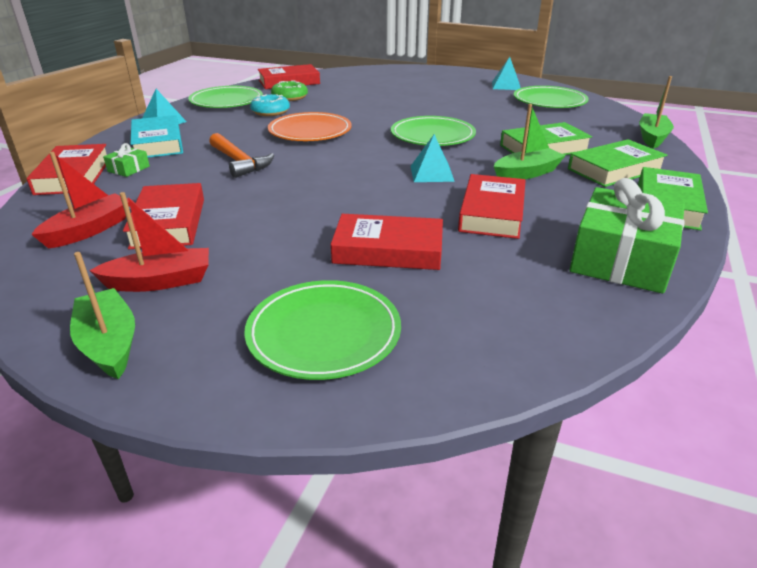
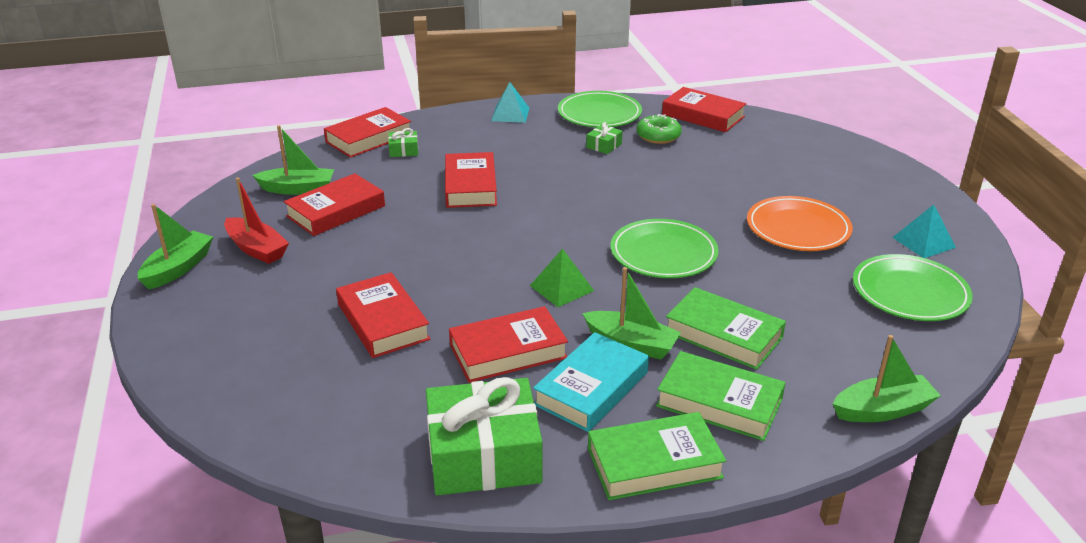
camera: 55 degrees right, 0 degrees up
(89, 230) = (298, 189): red boat -> green boat
(158, 143) = (464, 135): turquoise book -> turquoise book (591, 388)
(239, 162) = (470, 186): orange hammer -> red book
(270, 112) = (604, 145): turquoise donut -> green gift
(310, 131) = (582, 186): orange plate -> orange plate (798, 228)
(324, 333) = (244, 340): green plate -> none
(432, 173) = (561, 288): turquoise pyramid -> green pyramid

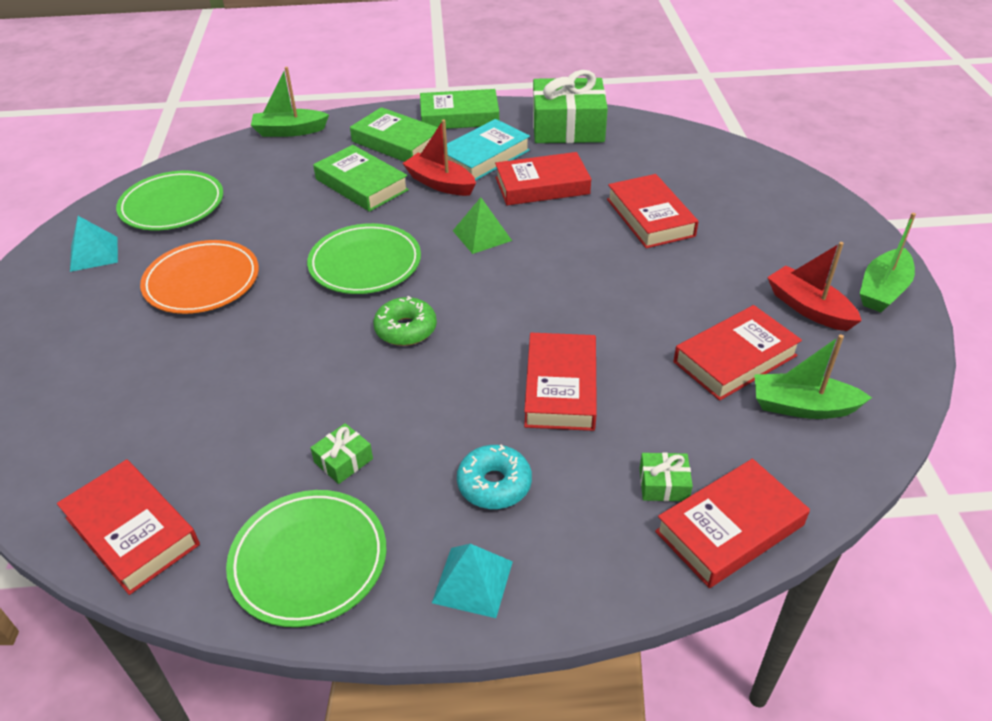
camera: 170 degrees left, 10 degrees up
(507, 143) = (494, 484): none -> turquoise donut
(631, 344) = (440, 183): green boat -> red boat
(658, 136) = (246, 476): green donut -> green donut (406, 329)

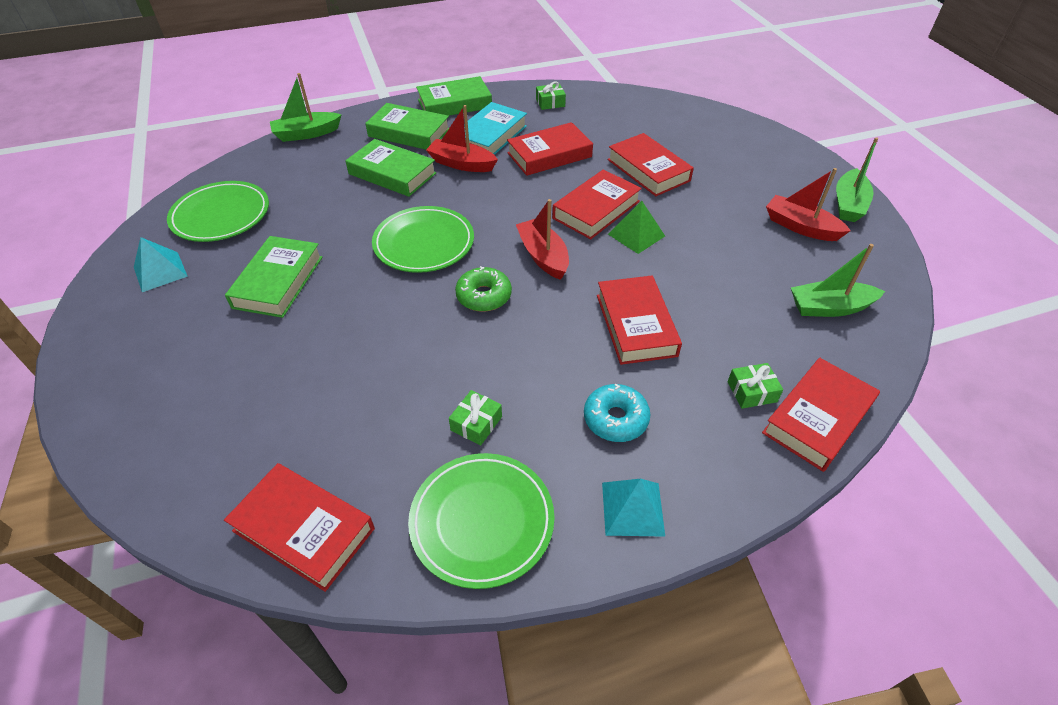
camera: 15 degrees left, 5 degrees up
(202, 281) = (278, 282): orange plate -> green book
(482, 235) = (516, 204): green pyramid -> green pyramid (636, 235)
(488, 296) = (543, 256): none -> red boat
(568, 127) = (550, 103): green gift -> green gift, size x0.42
(735, 359) = (762, 277): red book -> red book (596, 210)

